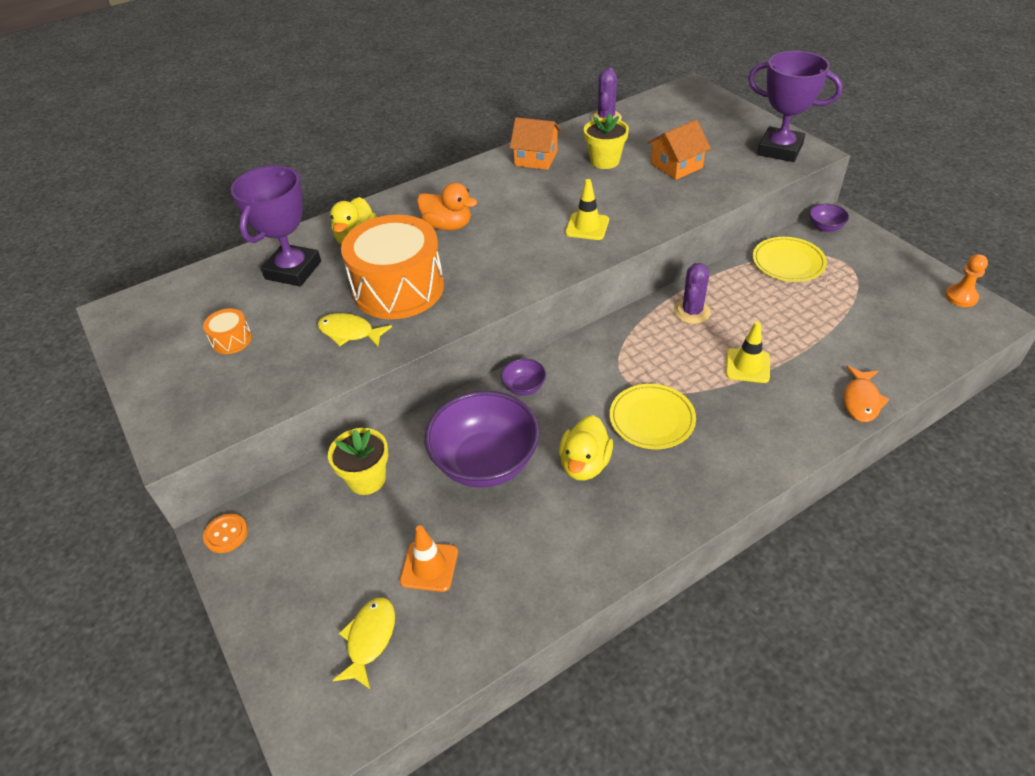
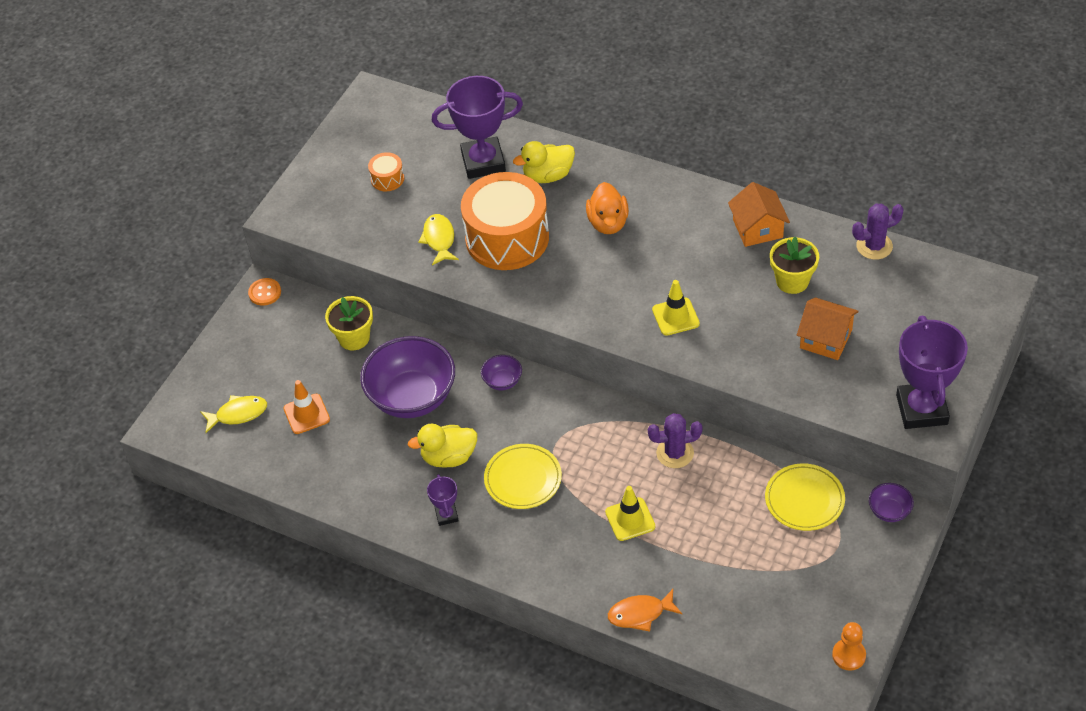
camera: 60 degrees right, 5 degrees up
(658, 496) = (446, 515): none -> purple trophy

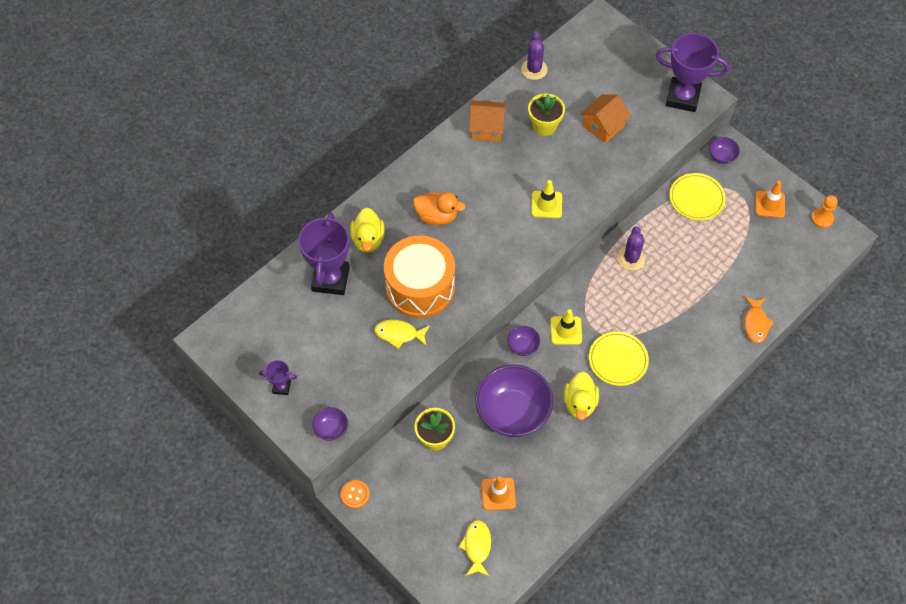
camera: 75 degrees left, 10 degrees up
(304, 222) = (331, 429): none -> purple bowl
(387, 179) = (313, 353): orange drum -> none
(446, 515) = (632, 420): purple trophy -> purple trophy (281, 387)
(630, 519) = (677, 304): yellow traffic cone -> yellow traffic cone (566, 330)
(839, 586) = (770, 204): none -> orange traffic cone

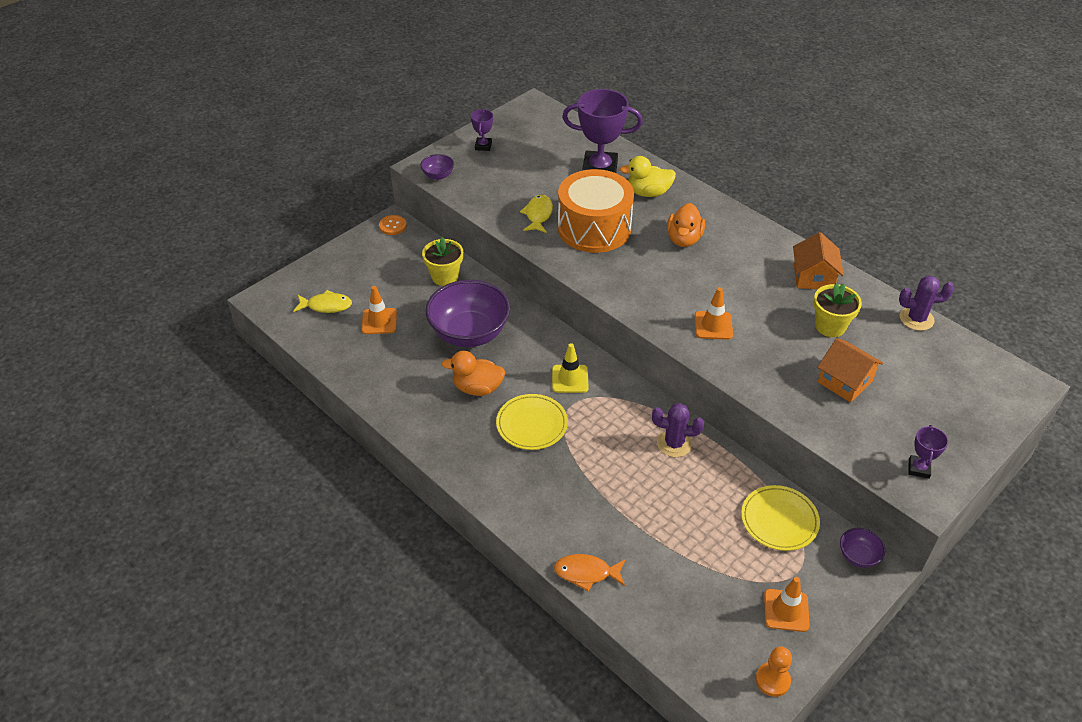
camera: 90 degrees right, 15 degrees down
(523, 346) = (549, 342): purple bowl -> none
(546, 204) = (713, 325): yellow traffic cone -> orange traffic cone
(580, 403) = (477, 388): yellow duck -> orange duck
(682, 97) = (918, 468): purple trophy -> purple trophy, size x0.47

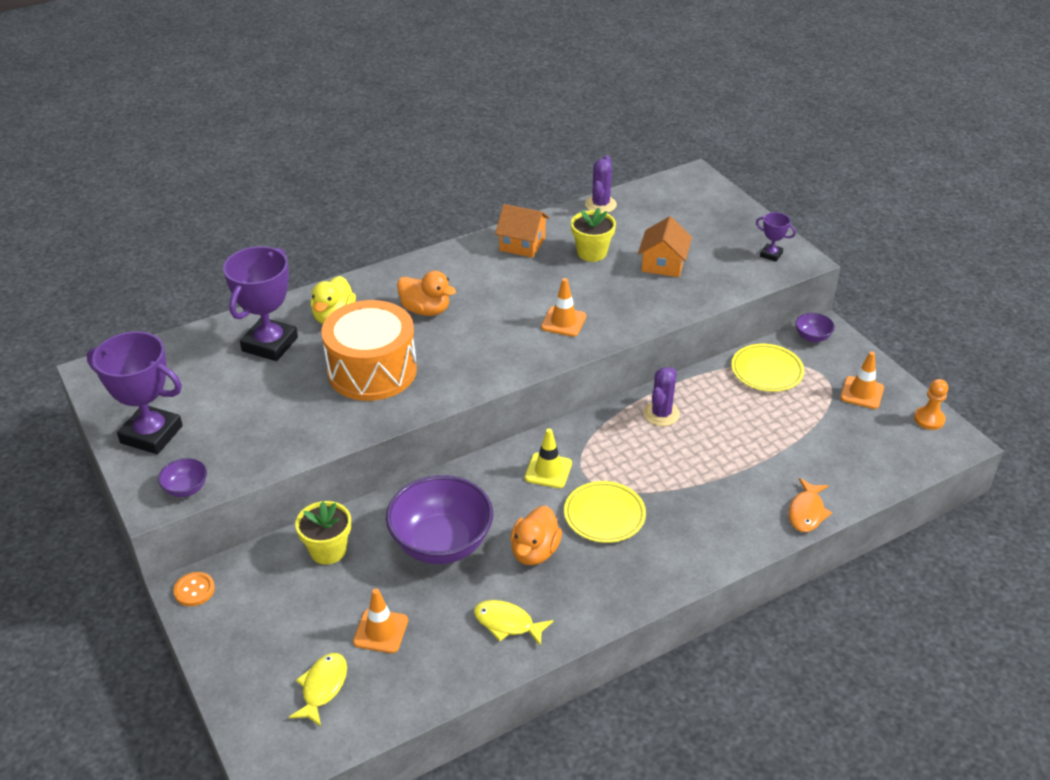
camera: 75 degrees left, 5 degrees down
(483, 146) = (151, 434): purple trophy -> purple trophy, size x2.13
(538, 215) = (322, 410): yellow fish -> yellow fish (507, 623)
(845, 381) = (663, 264): orange house -> orange house turned 45 degrees counterclockwise

